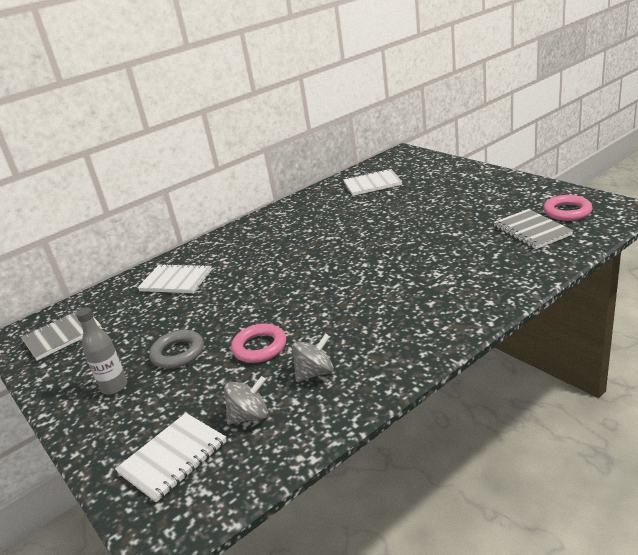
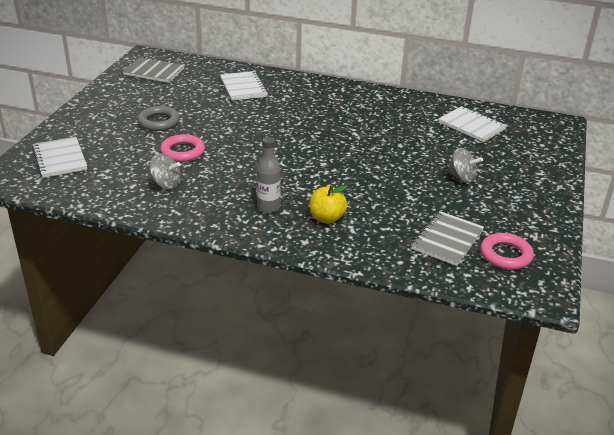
camera: 50 degrees right, 5 degrees up
(114, 387) = (113, 112): grey bottle -> grey bottle (268, 207)
(173, 458) = (60, 159): white notebook -> white notebook turned 60 degrees clockwise
(249, 416) = (109, 173): grey spinning top -> grey spinning top (461, 177)
(459, 281) = (327, 218): none -> yellow apple

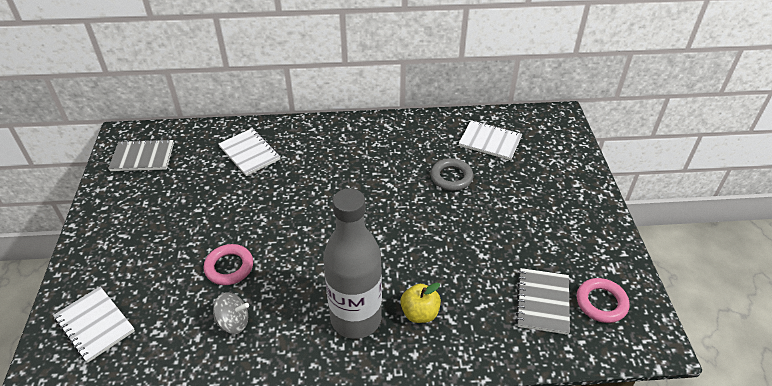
camera: 20 degrees left, 10 degrees up
(159, 122) = (182, 231): grey ring -> grey ring (451, 177)
(268, 207) = (356, 319): grey bottle -> grey bottle, size x2.07
(461, 177) = (514, 213): grey spinning top -> none

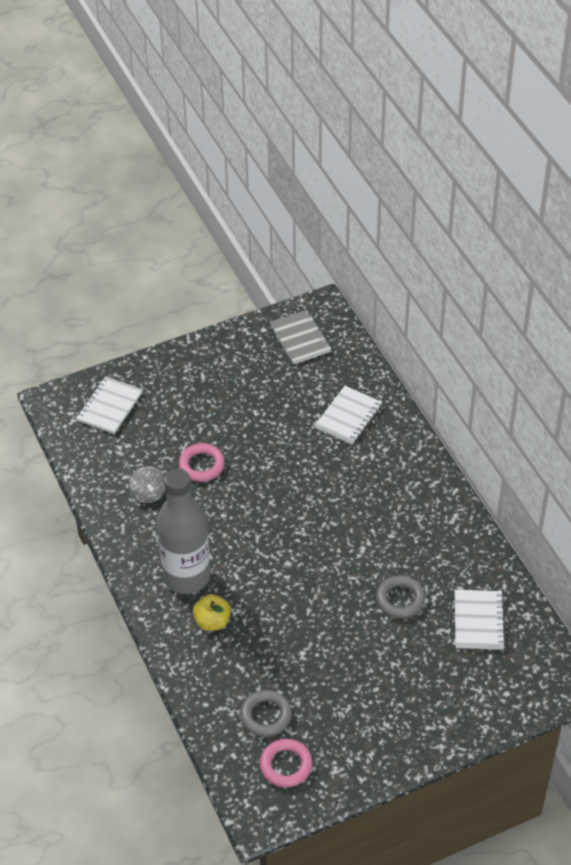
camera: 70 degrees right, 5 degrees up
(542, 302) = (266, 716): grey notebook -> grey ring

